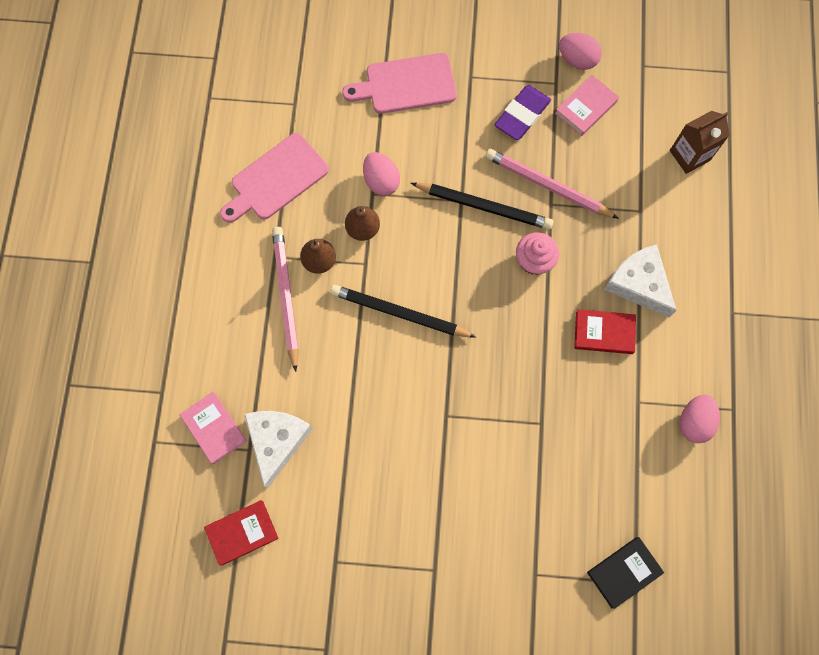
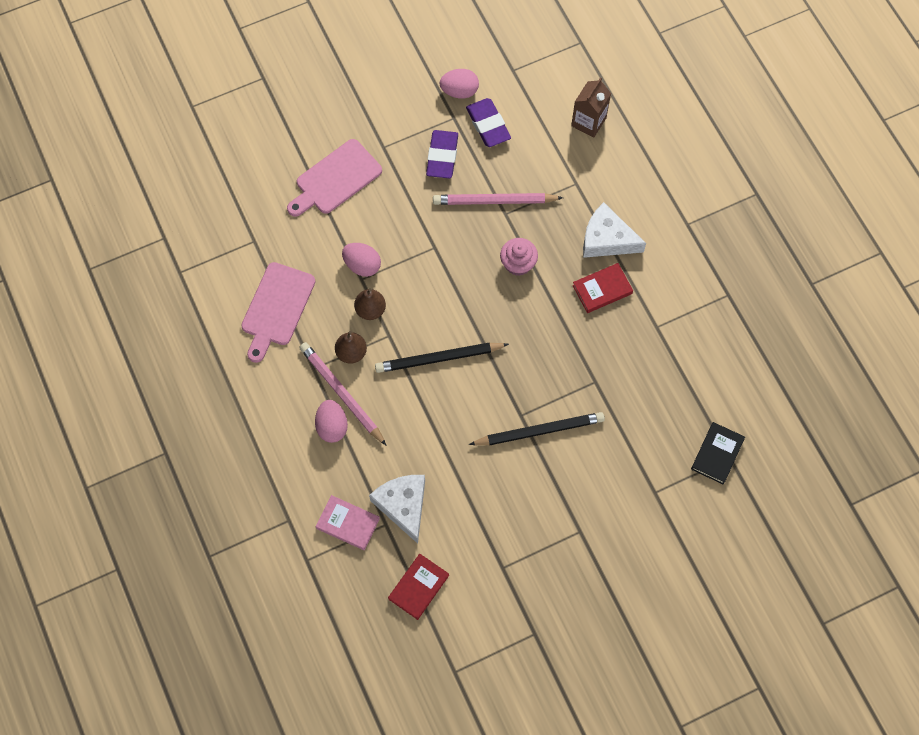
camera: 30 degrees left, 5 degrees down
(484, 207) = (455, 243): black pencil -> black pencil (539, 431)
(586, 107) = (488, 125): pink book -> purple eraser
(694, 422) = (705, 319): pink egg -> pink egg (332, 426)

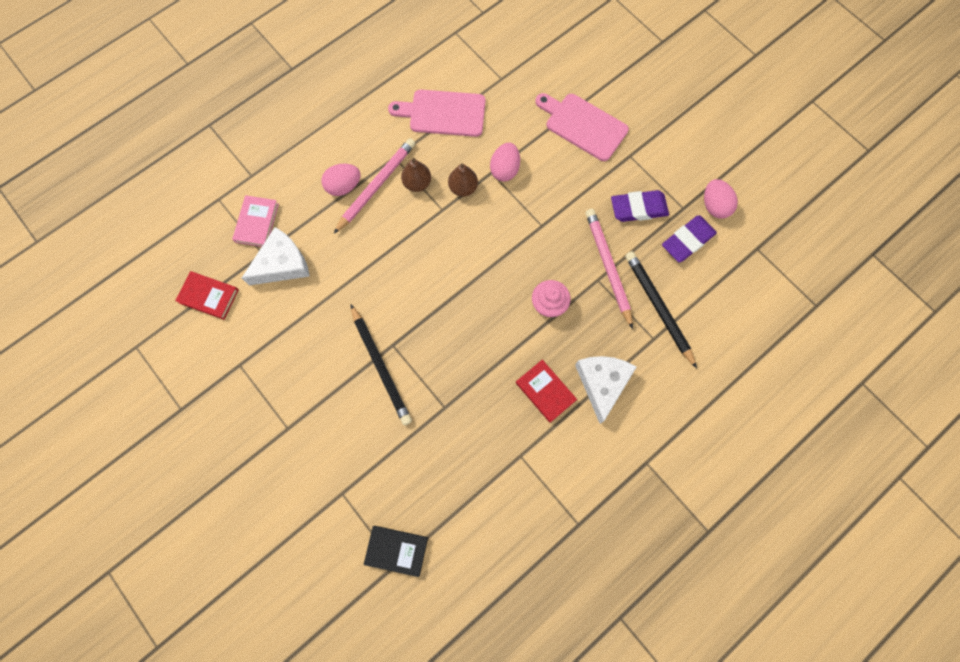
camera: 75 degrees right, 5 degrees up
(439, 358) = (431, 258): black pencil -> black pencil (658, 307)
(588, 122) = (727, 335): brown carton -> none

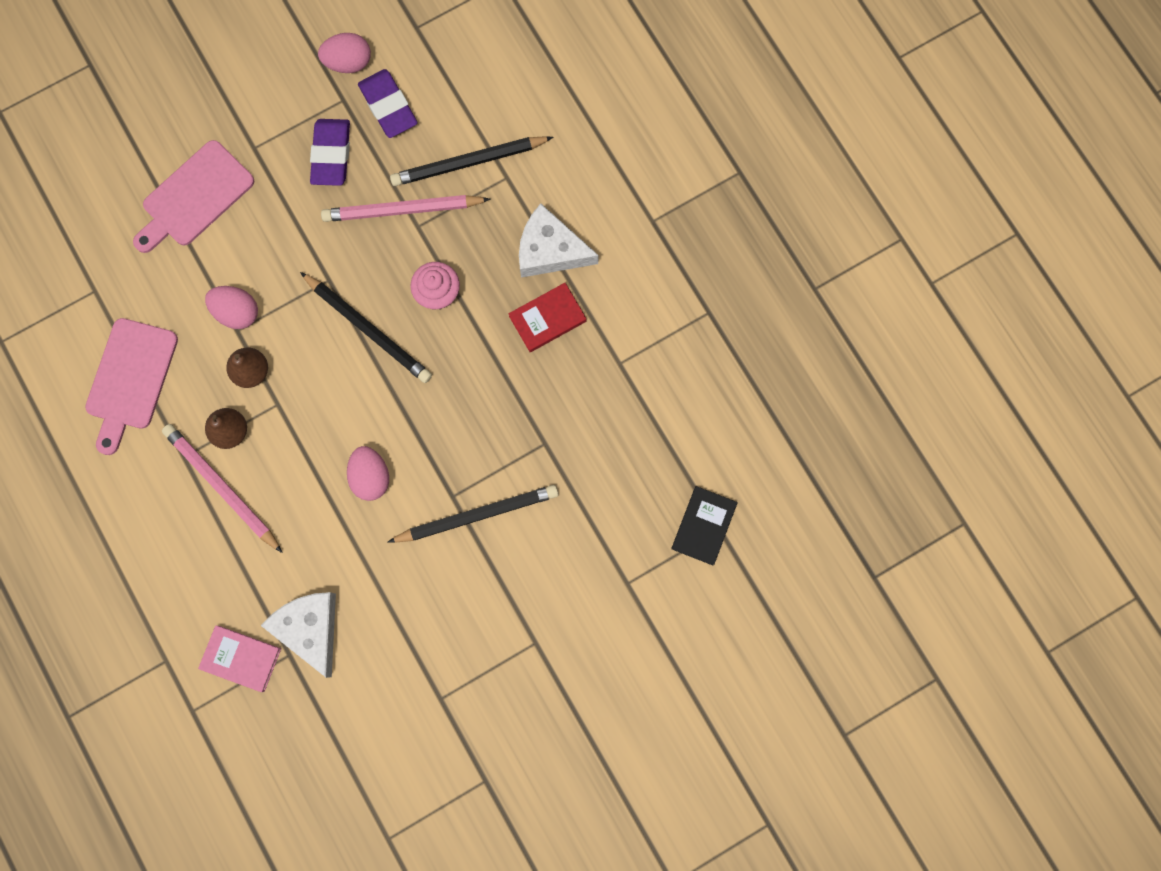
camera: 80 degrees left, 5 degrees up
(209, 296) = (336, 733): red book -> none
(344, 186) = (212, 532): pink egg -> pink egg (371, 477)
(510, 260) = (368, 329): none -> black pencil

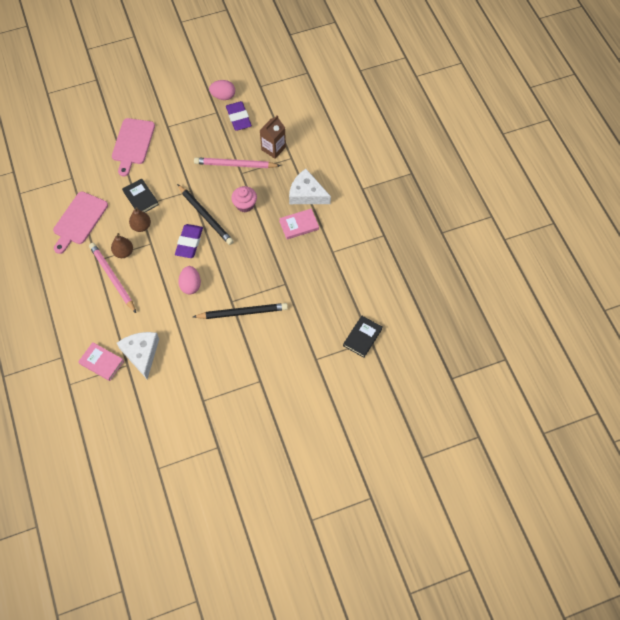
camera: 10 degrees right, 15 degrees down
(195, 197) = (133, 144): pink cutting board -> pink cutting board turned 45 degrees counterclockwise
(237, 312) = (141, 198): pink egg -> black book
(331, 154) = (205, 135): purple eraser -> purple eraser (189, 243)
(468, 162) = (273, 148): black pencil -> brown carton
(547, 318) = (299, 225): red book -> pink book

